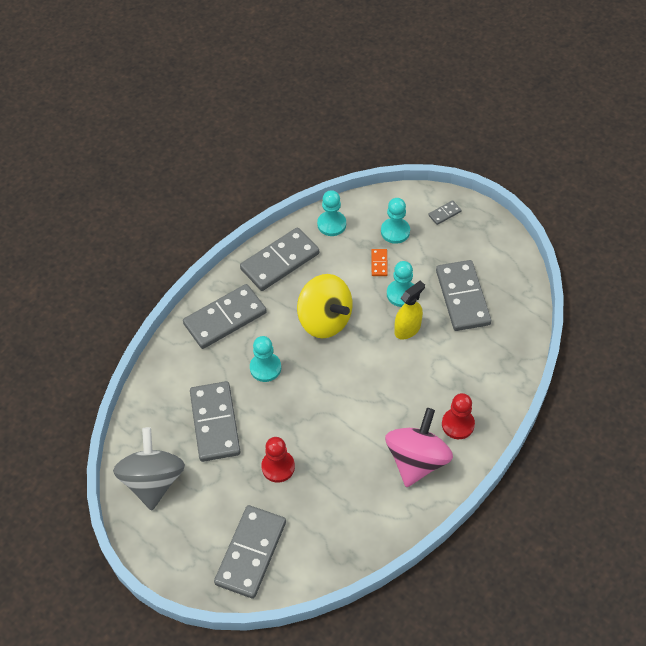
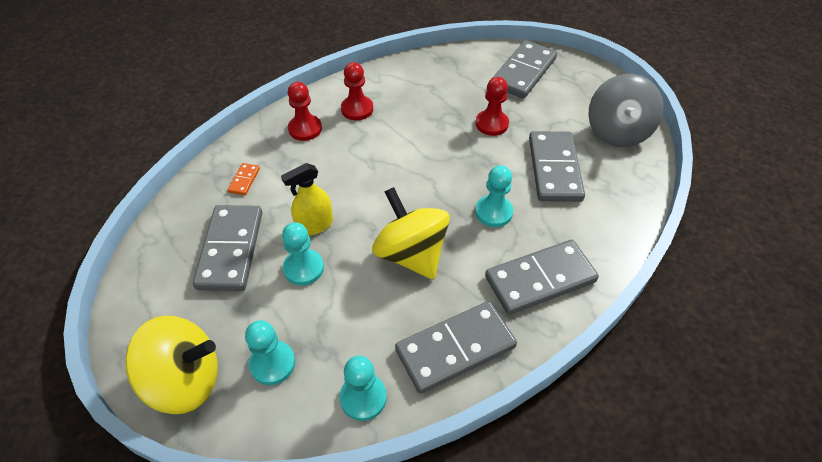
camera: 170 degrees left, 5 degrees down
(379, 263) = (315, 317): orange domino -> orange domino (244, 180)
(417, 460) = (357, 109): pink spinning top -> red pawn
(444, 213) = (185, 380): grey domino -> yellow spinning top

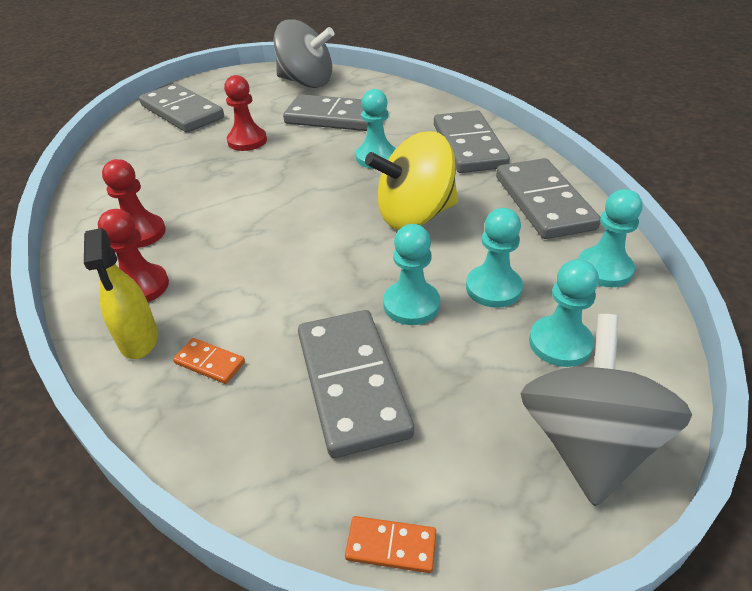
camera: 75 degrees left, 10 degrees down
(126, 287) = (391, 546): none -> orange domino
(185, 380) = (587, 443): yellow spinning top -> grey spinning top
(231, 250) = (352, 383): grey domino -> grey domino turned 60 degrees clockwise
(315, 225) = (339, 289): yellow spray bottle -> yellow spray bottle (139, 339)
(328, 317) = (493, 288): none -> turquoise pawn

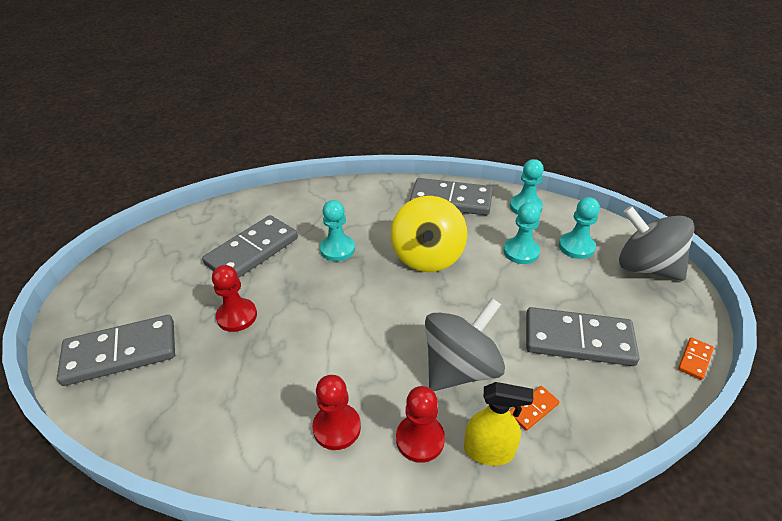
camera: 65 degrees left, 0 degrees up
(306, 82) = (165, 248): grey spinning top -> grey spinning top (460, 368)
(411, 304) = (519, 290): turquoise pawn -> none
(469, 146) = (361, 202): grey domino -> none

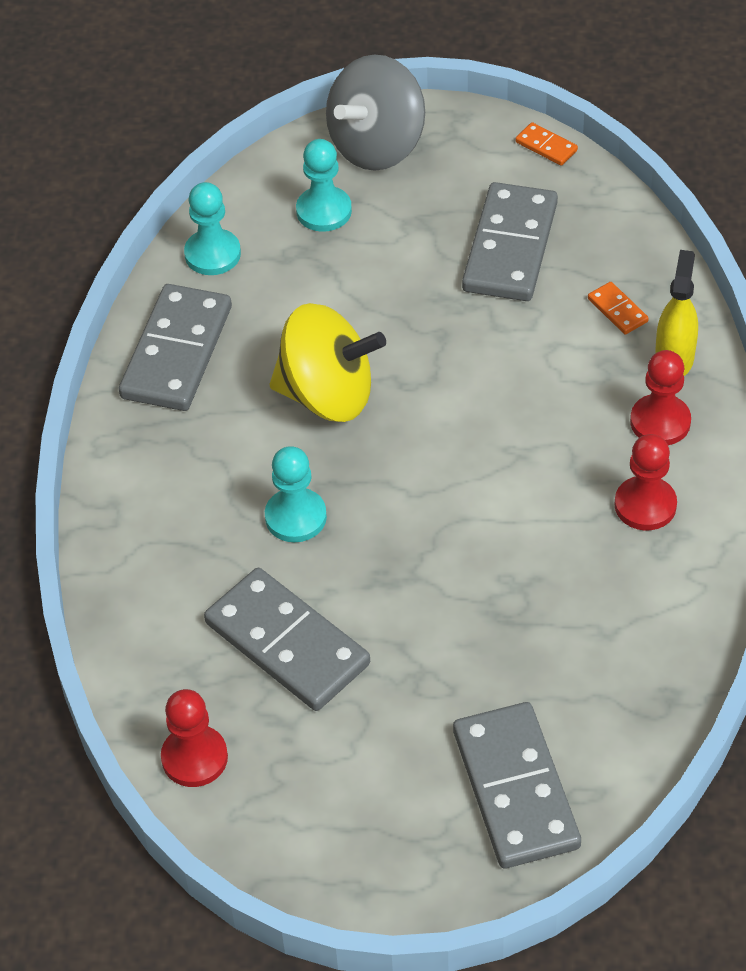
camera: 85 degrees left, 10 degrees up
(237, 316) = (446, 643): red pawn -> red pawn (194, 758)
(460, 368) = (554, 373): grey spinning top -> none
(521, 252) = (328, 278): turquoise pawn -> none

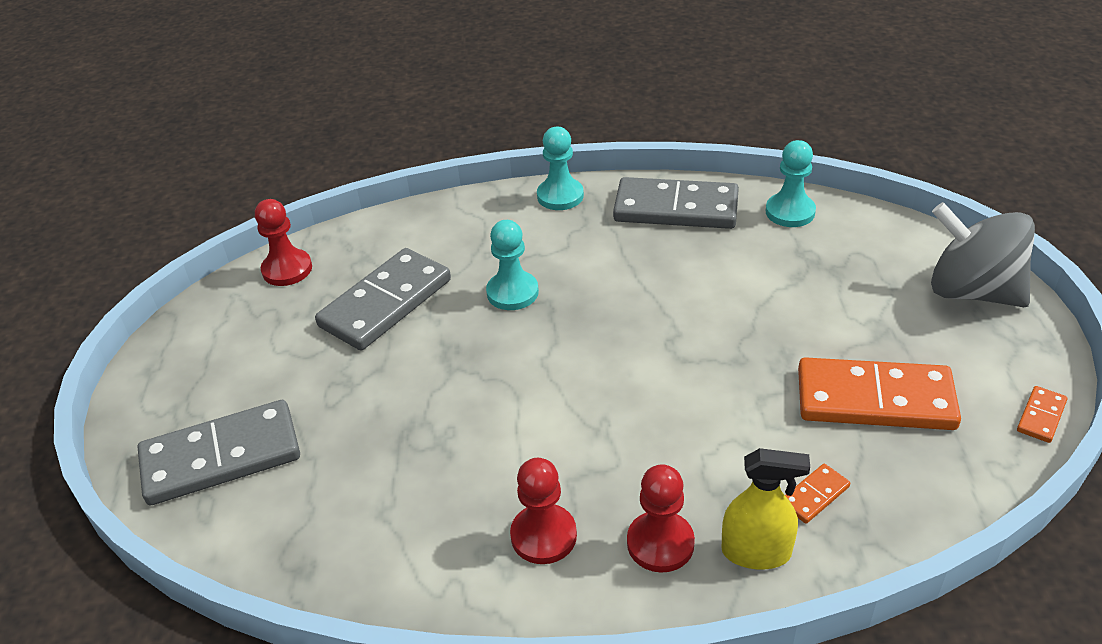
camera: 85 degrees right, 10 degrees down
(324, 211) = (868, 267): turquoise pawn -> turquoise pawn (560, 196)
(327, 395) = (648, 295): yellow spinning top -> none
(510, 247) = (875, 399): grey domino -> orange domino

